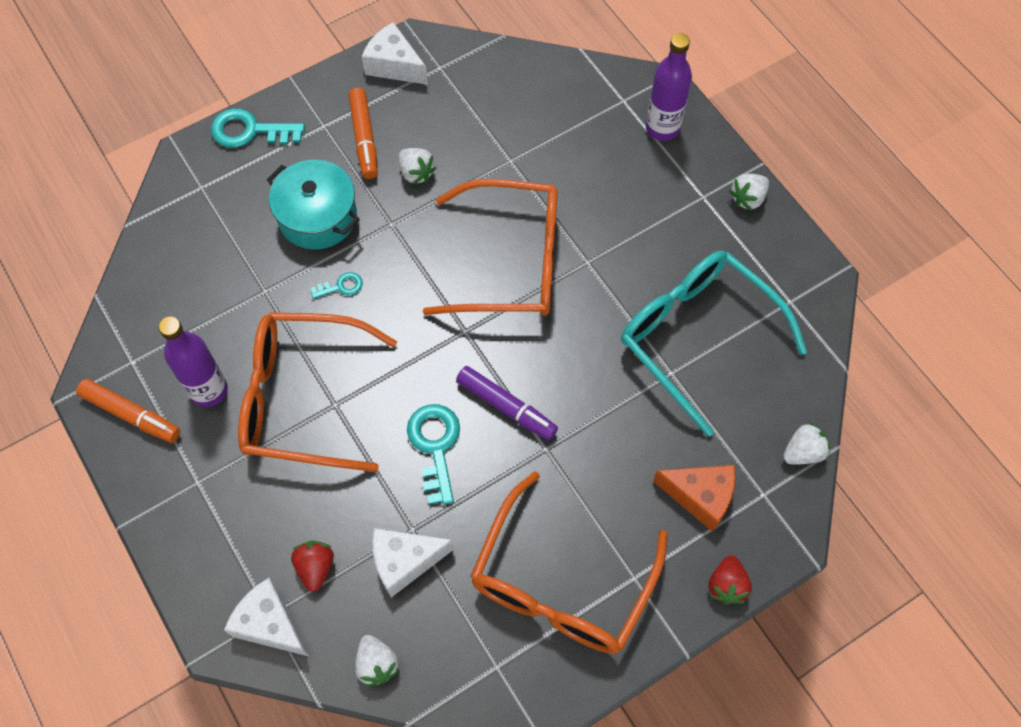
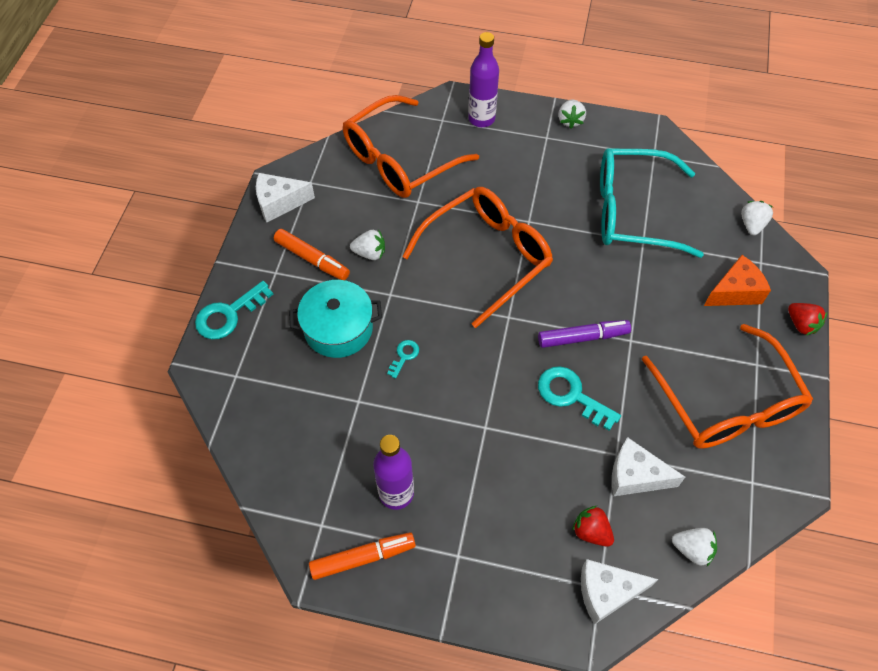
camera: 45 degrees left, 5 degrees down
(302, 398) = (461, 442): orange glasses -> orange glasses (399, 160)
(405, 562) = (635, 476): white cheese -> white cheese turned 75 degrees clockwise

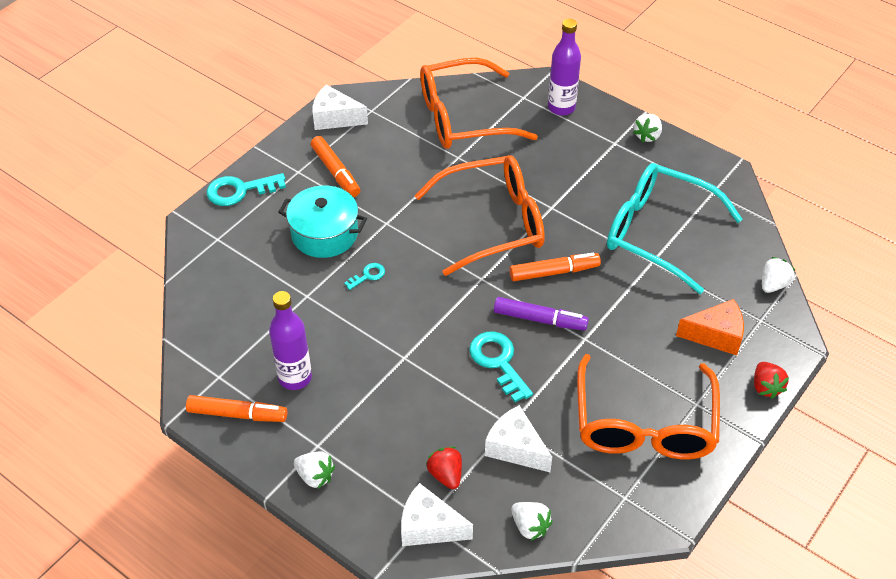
camera: 25 degrees right, 10 degrees down
(370, 253) = (389, 184): white strawberry -> white strawberry (315, 476)
(567, 285) = (554, 272): none -> orange marker

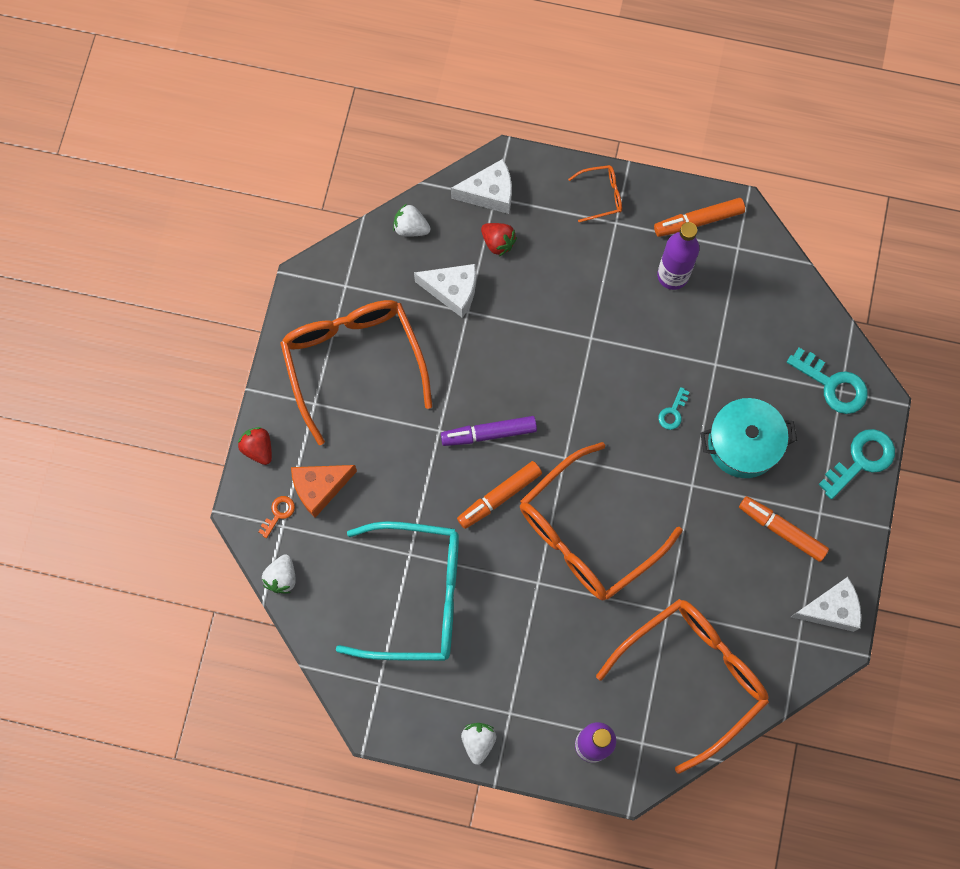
camera: 155 degrees right, 25 degrees up
(315, 476) = (601, 195): white strawberry -> orange glasses
(498, 362) = (505, 370): turquoise key -> turquoise key (832, 385)
(762, 330) = (278, 513): none -> orange key

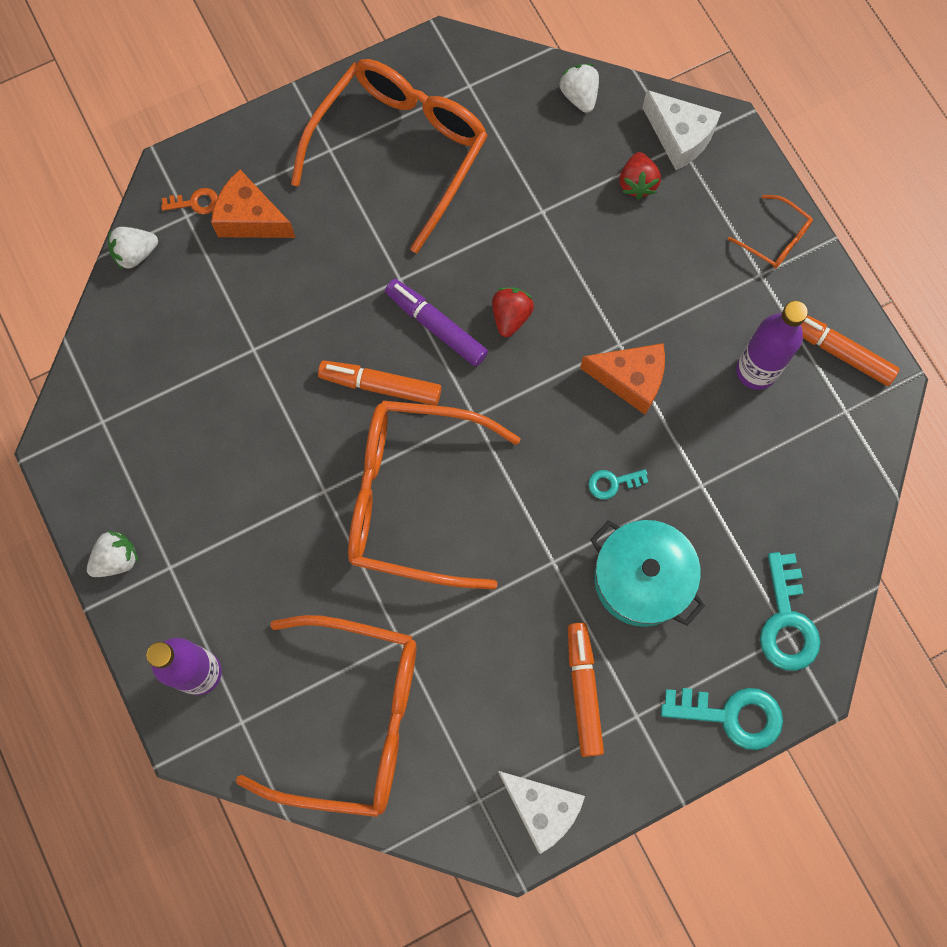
camera: 50 degrees right, 0 degrees up
(258, 448) = (243, 136): red strawberry -> red strawberry (510, 316)
(416, 596) = (216, 388): turquoise glasses -> none
(452, 291) = (550, 181): white cheese -> none
(618, 350) = (630, 379): none -> orange cheese

